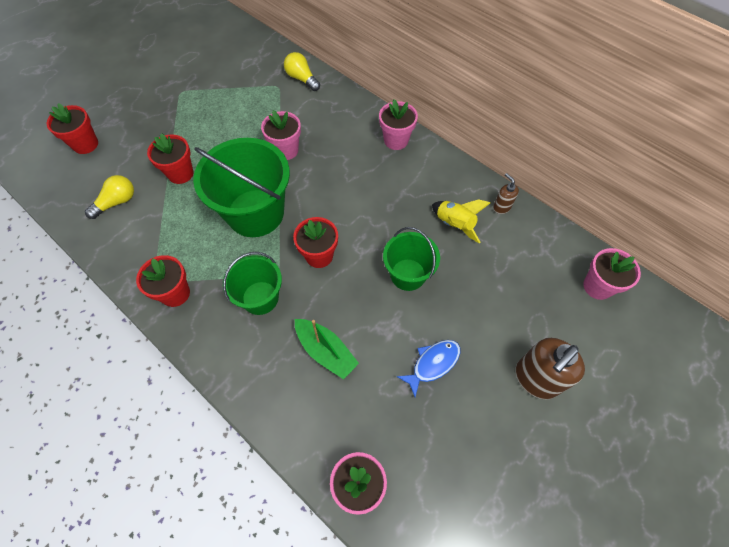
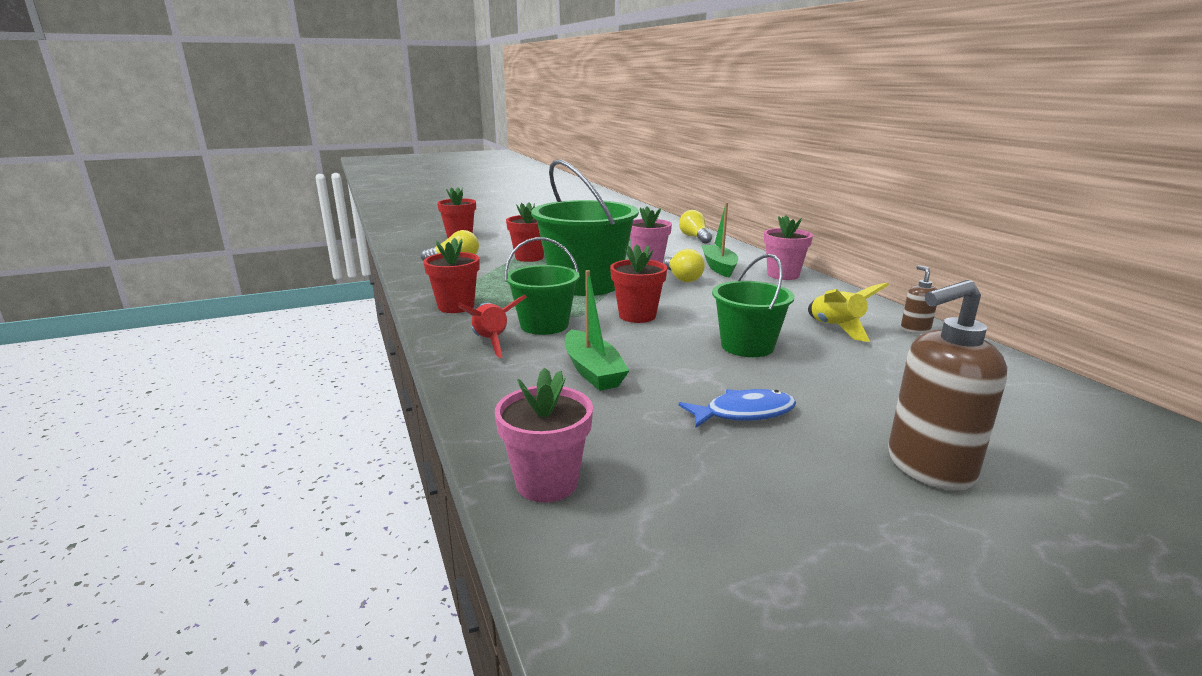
camera: 25 degrees right, 40 degrees down
(237, 340) = (491, 343): none -> red rocket
(324, 173) = (682, 278): none -> yellow light bulb
(344, 140) = (719, 267): none -> green boat
(597, 286) = (1079, 413): pink flower pot -> none

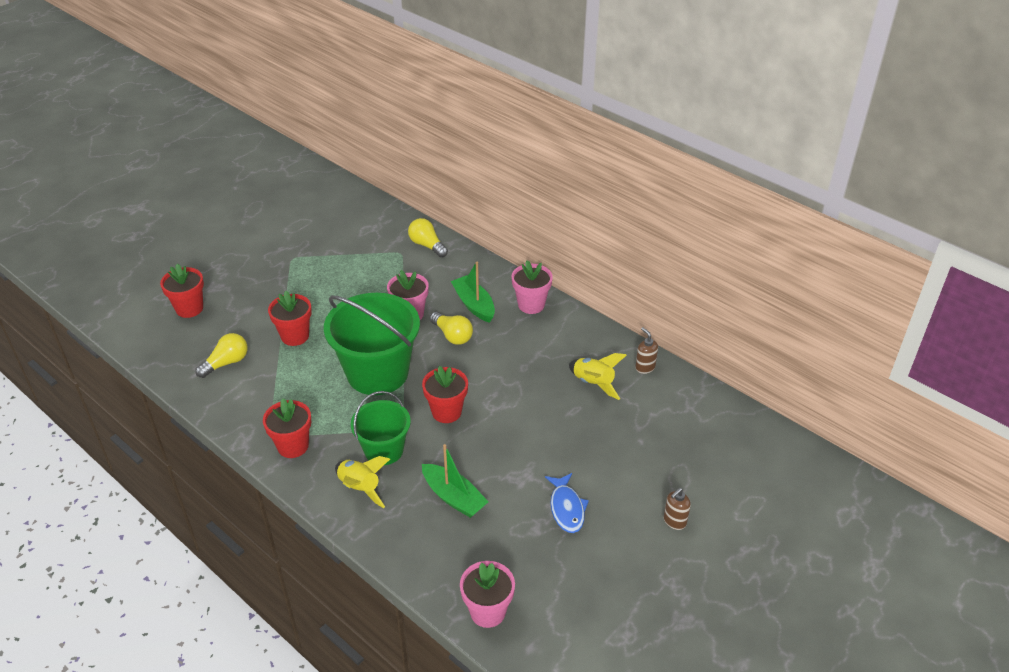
camera: 25 degrees left, 20 degrees up
(491, 343) = (360, 488): red rocket -> yellow rocket
(744, 413) = (566, 508): blue fish -> blue fish turned 120 degrees clockwise
(747, 346) = (542, 429): green bucket -> none
(928, 467) = (674, 521): brown soap dispenser -> brown soap dispenser, size x0.50

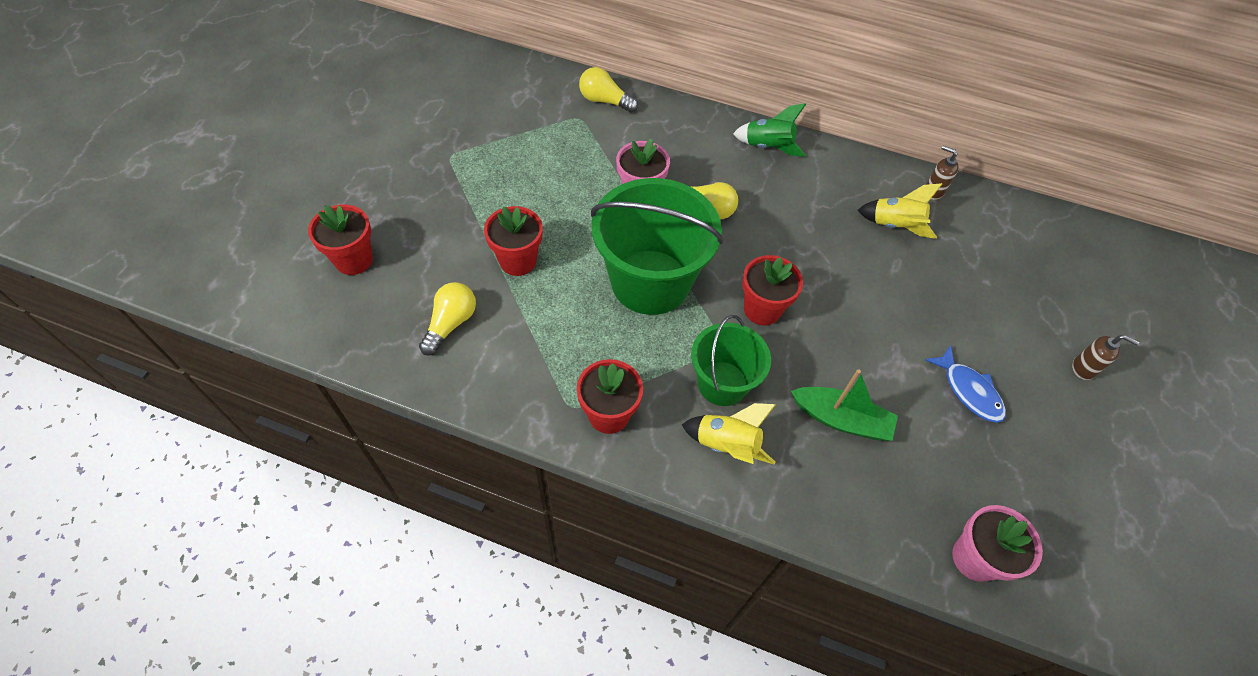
camera: 25 degrees left, 15 degrees up
(474, 305) = (706, 163): green boat -> none
(531, 305) = (768, 147): pink flower pot -> green rocket
(674, 521) = (1083, 369): brown soap dispenser -> brown soap dispenser turned 90 degrees counterclockwise

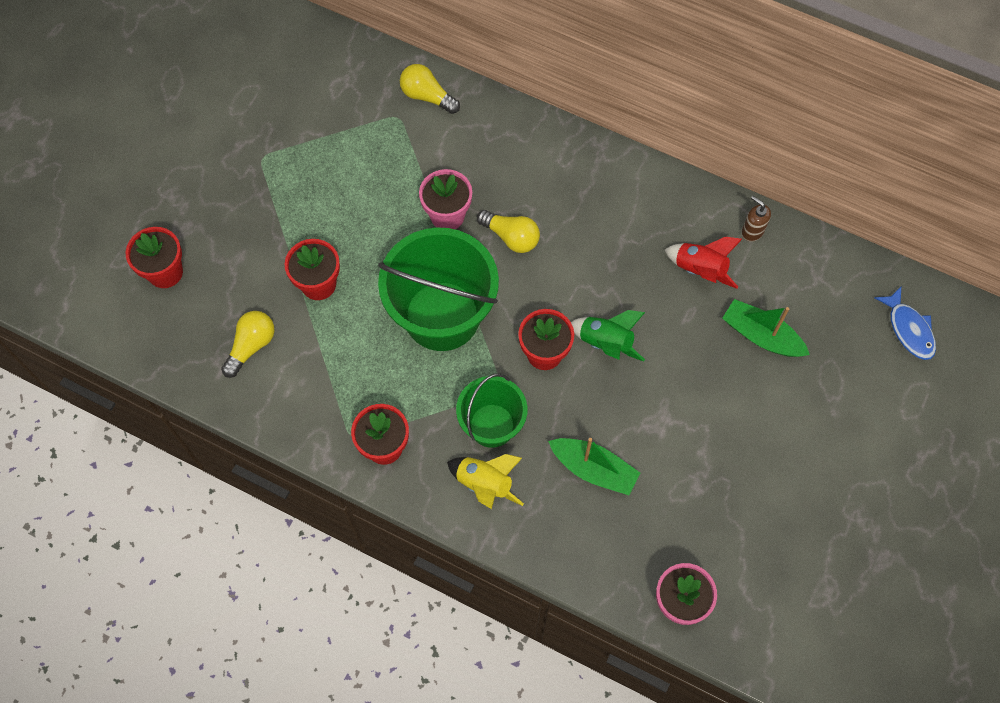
camera: 10 degrees right, 10 degrees up
(768, 147) = (590, 165): green rocket -> green rocket (606, 343)
(895, 226) = (700, 270): yellow rocket -> red rocket
(969, 391) = (721, 452): blue fish -> blue fish (909, 329)
(972, 279) = (761, 336): none -> green boat
(1083, 369) = (840, 439): brown soap dispenser -> none

